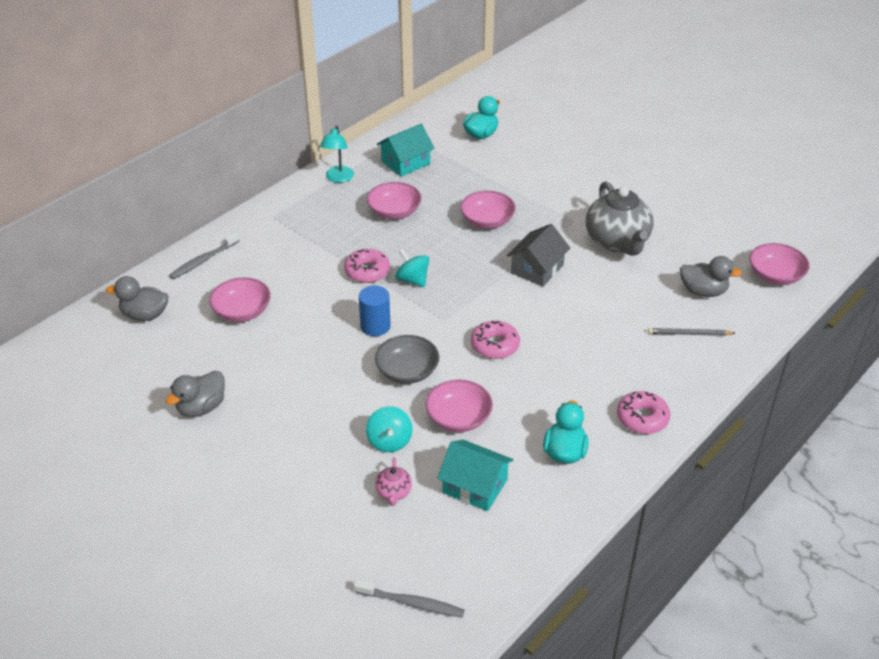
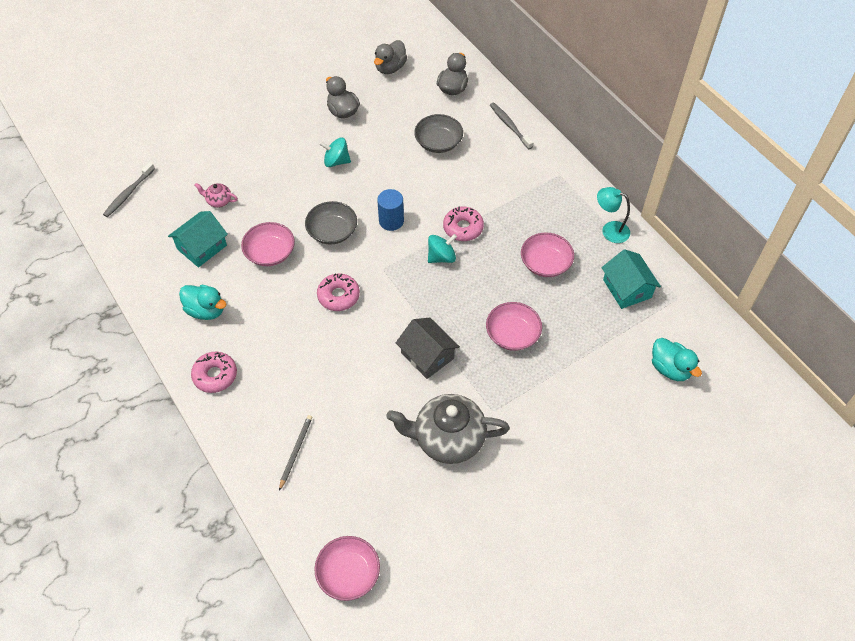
camera: 105 degrees right, 15 degrees up
(242, 311) = (438, 142): pink bowl -> grey bowl
(389, 441) = (265, 207): turquoise spinning top -> turquoise spinning top (336, 161)
(703, 291) = (348, 489): grey duck -> grey duck (390, 68)

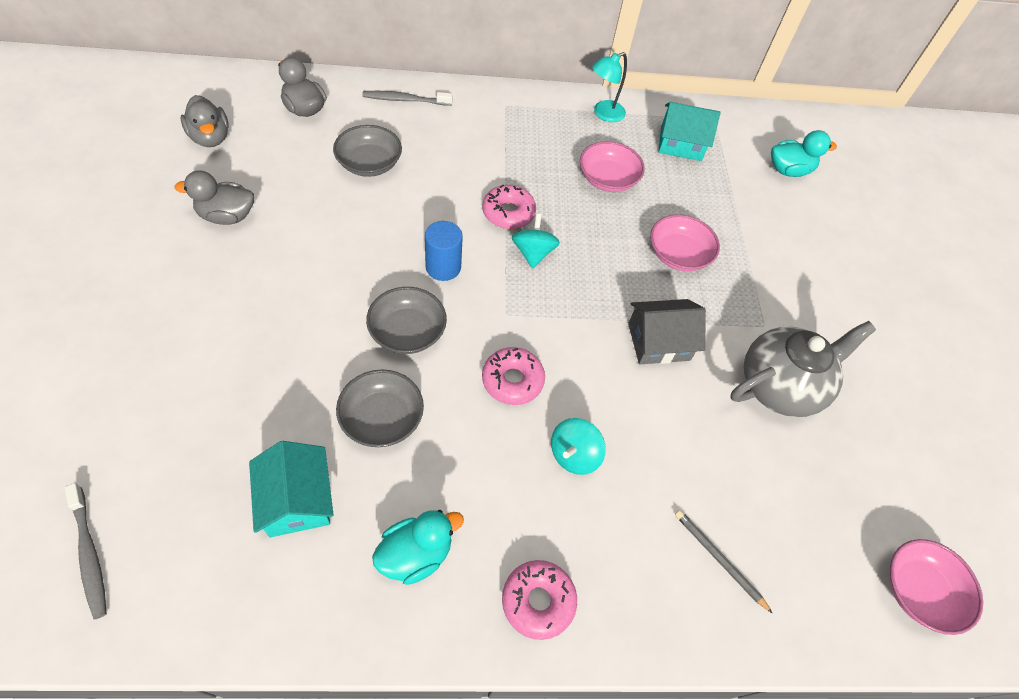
camera: 65 degrees left, 0 degrees up
(218, 201) = (233, 433): pink teapot -> none
(270, 253) = (382, 418): pink bowl -> grey bowl
(336, 161) = (300, 266): turquoise spinning top -> turquoise spinning top (574, 455)
(448, 439) = (780, 386): grey teapot -> grey teapot turned 150 degrees counterclockwise

